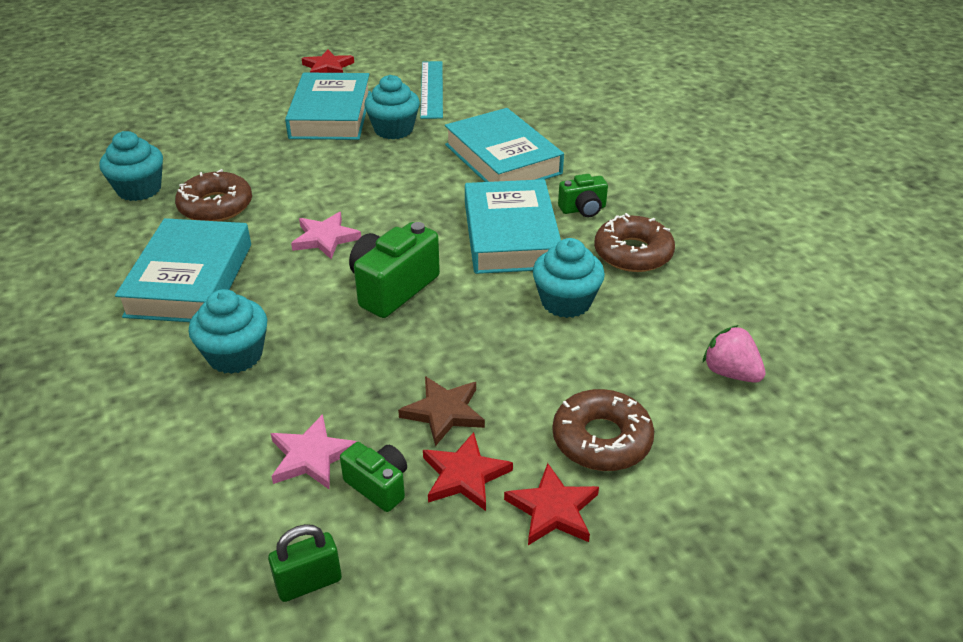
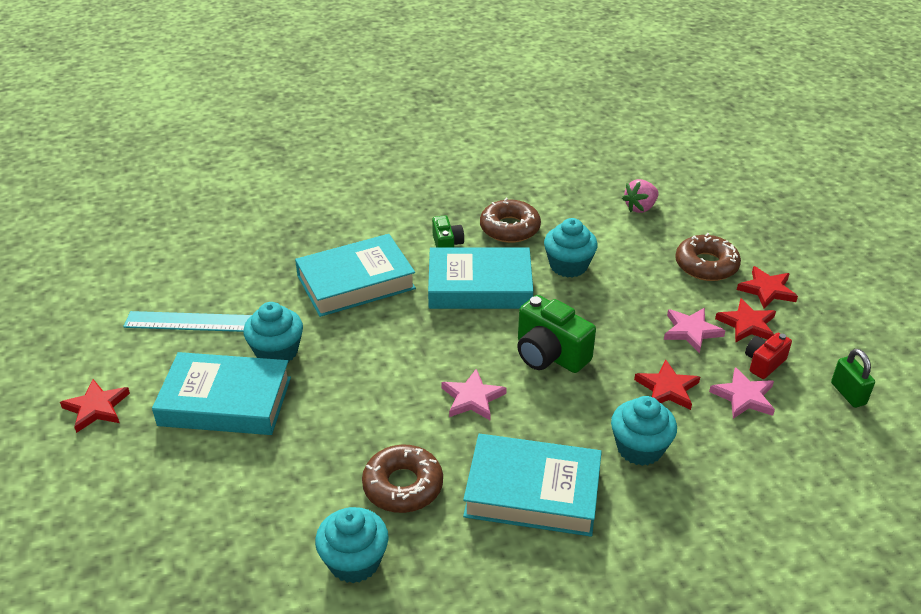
camera: 85 degrees left, 0 degrees up
(331, 383) = (667, 389): none -> red star
(378, 485) = (764, 363): green camera -> red camera
(444, 412) = (691, 331): brown star -> pink star

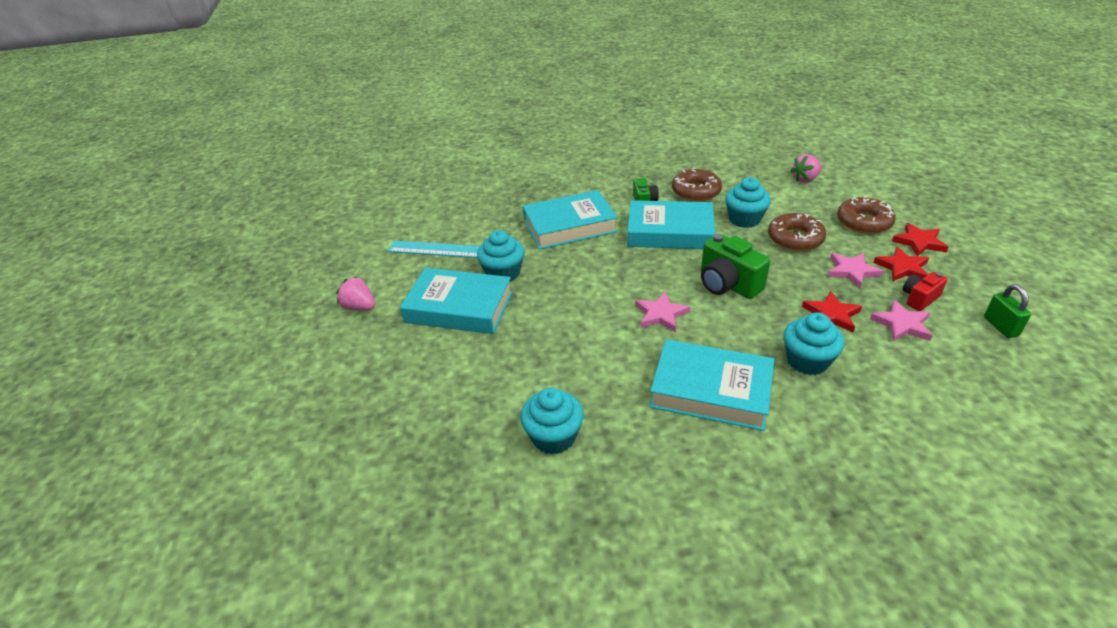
camera: 10 degrees right, 0 degrees up
(96, 408) = (359, 307): red star -> pink strawberry
(403, 486) = (598, 379): brown donut -> brown donut (795, 238)

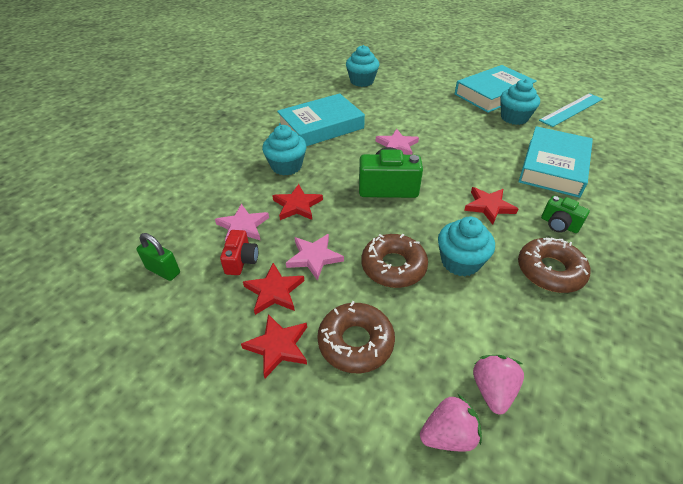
camera: 130 degrees right, 5 degrees up
(359, 307) = (529, 72): pink strawberry -> pink strawberry (448, 435)
(670, 232) = (489, 206): turquoise book -> red star

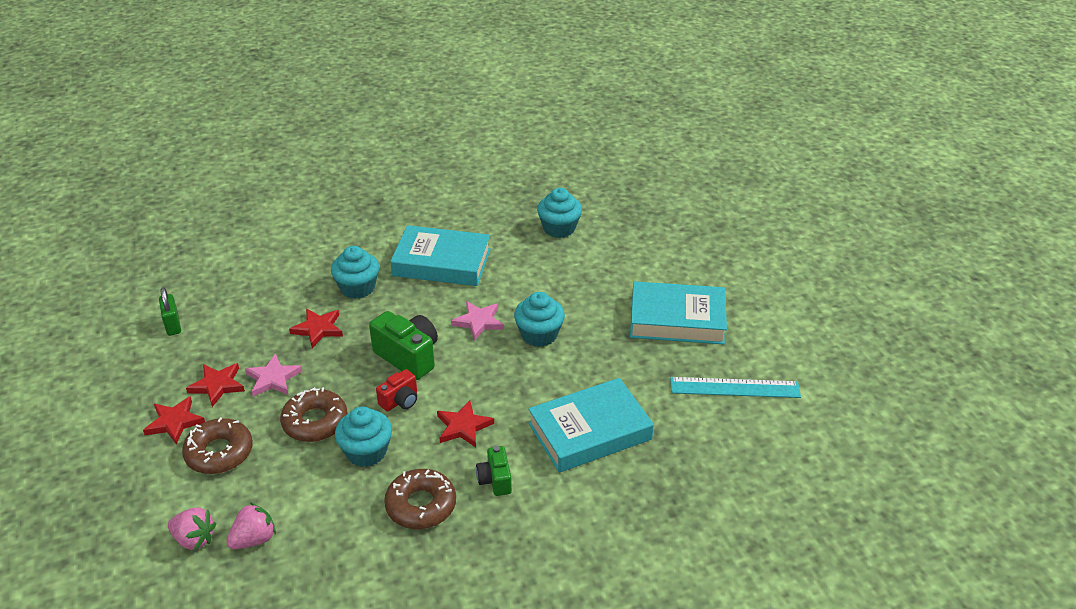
camera: 40 degrees right, 5 degrees down
(241, 261) = (225, 349): red camera -> red camera (400, 401)
(243, 226) = (259, 323): pink star -> none
(514, 118) = (648, 359): turquoise cupcake -> turquoise cupcake (539, 335)

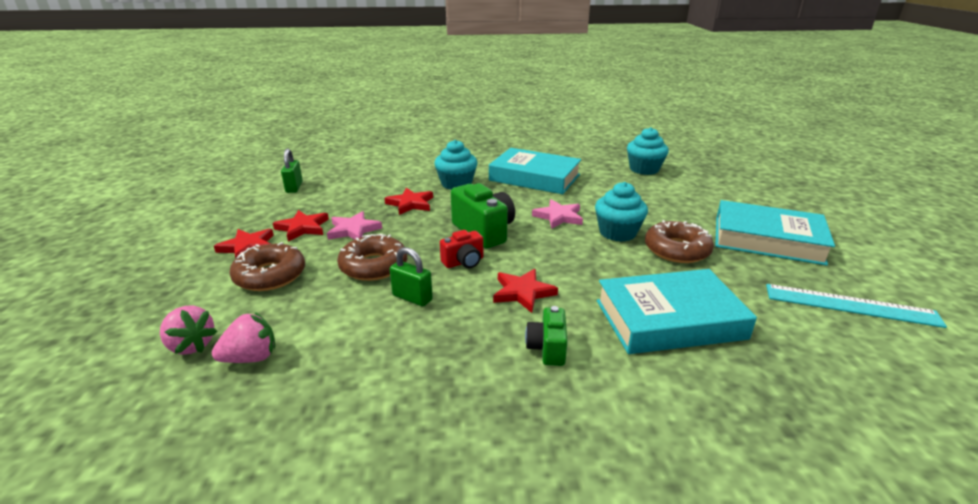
camera: 15 degrees right, 10 degrees down
(366, 452) = (412, 298): turquoise cupcake -> green padlock
(421, 505) = (451, 358): brown donut -> brown donut (676, 250)

